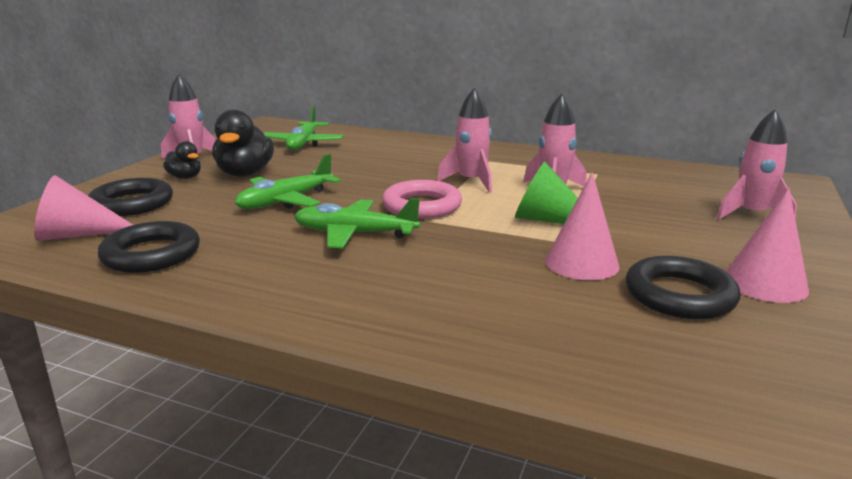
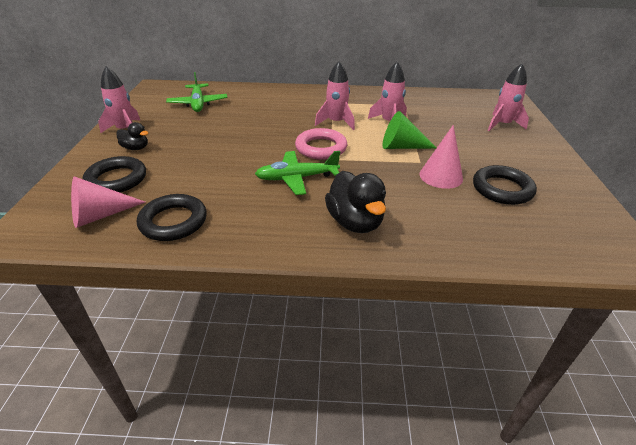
camera: 20 degrees left, 15 degrees up
(245, 174) = (178, 138): black duck -> black duck (355, 222)
(286, 201) = (229, 158): green plane -> none
(765, 283) = (535, 172): pink cone -> none

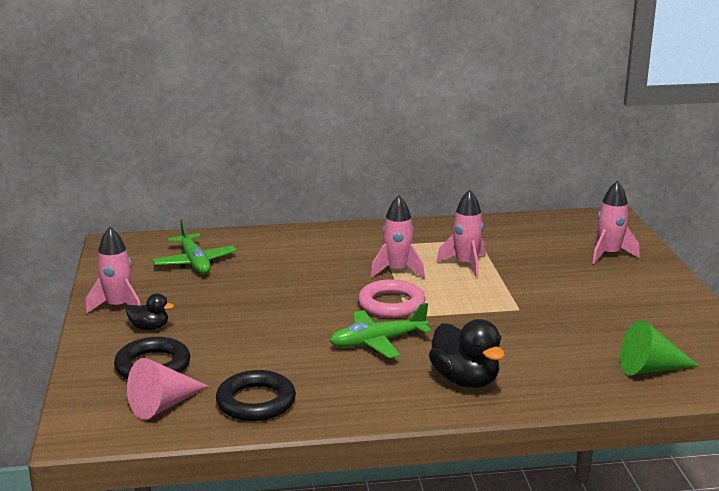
camera: 10 degrees left, 15 degrees down
(402, 147) = (492, 293): green cone -> green cone (650, 369)
(441, 176) = (548, 322): pink cone -> none
(502, 189) = (620, 329): black ring -> none

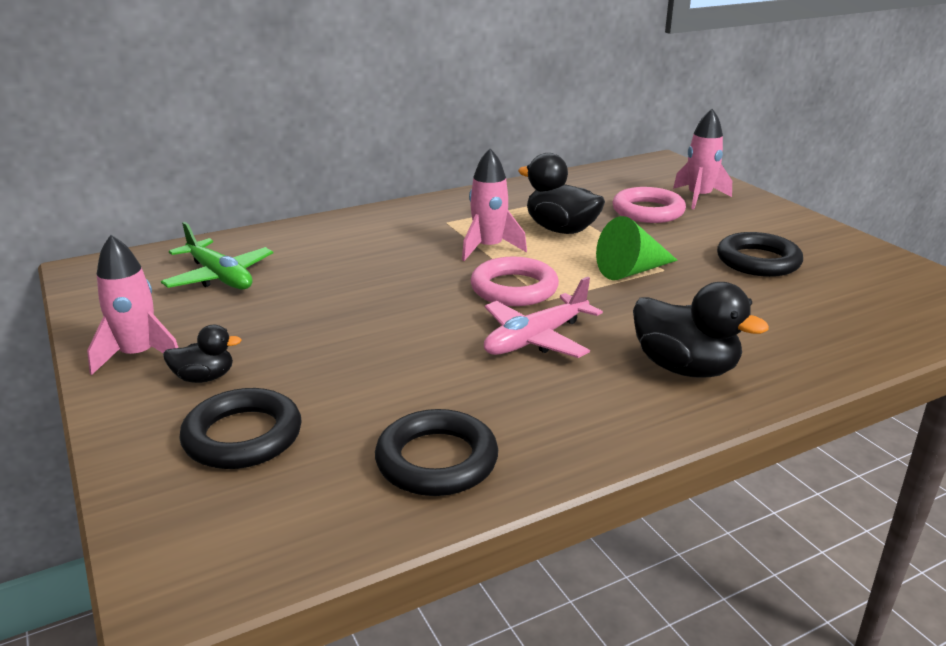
camera: 20 degrees left, 5 degrees up
(163, 405) = (297, 499): pink cone -> none
(377, 342) = (536, 339): green plane -> pink plane
(466, 265) = (561, 229): pink rocket -> black duck
(552, 260) = (648, 211): none -> pink ring
(603, 315) = (758, 261): none -> black ring
(650, 369) = (869, 313): green cone -> green cone (632, 271)

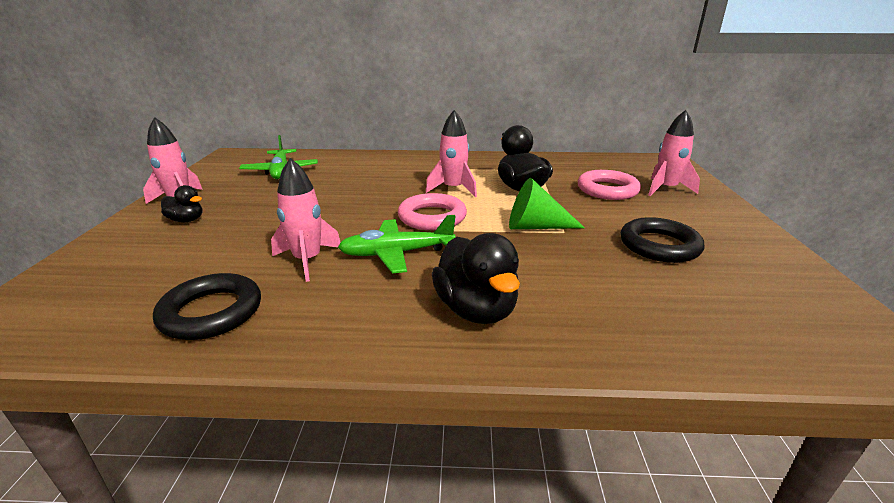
camera: 30 degrees right, 0 degrees up
(243, 436) = (148, 258): black ring -> none
(451, 376) = (307, 260): none -> pink rocket
(536, 339) = (396, 253): pink plane -> green plane

